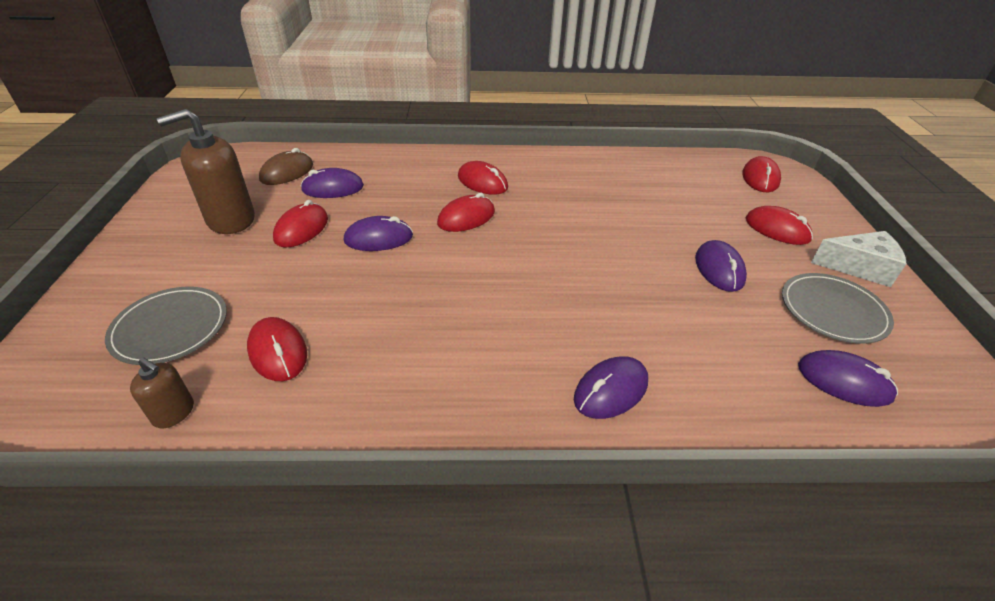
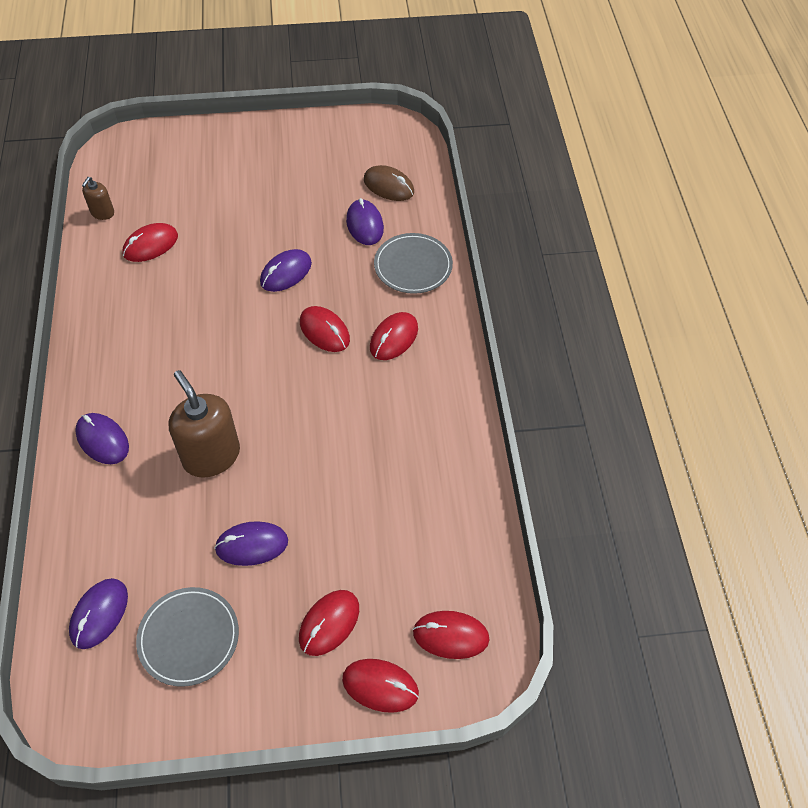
camera: 85 degrees right, 15 degrees up
(170, 328) = (175, 185): grey plate -> grey plate (413, 266)
(231, 220) = (305, 173): brown soap dispenser -> brown soap dispenser (211, 456)
(301, 229) = (296, 220): red mouse -> red mouse (380, 686)
(378, 238) = (286, 273): purple mouse -> purple mouse turned 60 degrees clockwise
(859, 267) = (260, 693): white cheese -> none

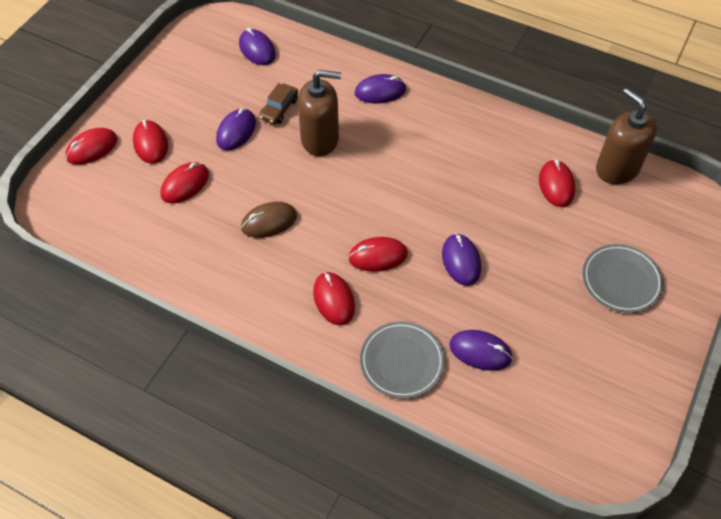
camera: 125 degrees right, 0 degrees up
(102, 213) = (617, 169): brown soap dispenser -> brown soap dispenser, size x2.00
(189, 523) = (279, 109): none -> brown car
(189, 637) = (206, 80): grey plate -> grey plate (621, 280)
(389, 186) = (521, 403): brown mouse -> brown mouse (269, 222)
(450, 636) = (83, 197): red mouse -> red mouse (185, 184)

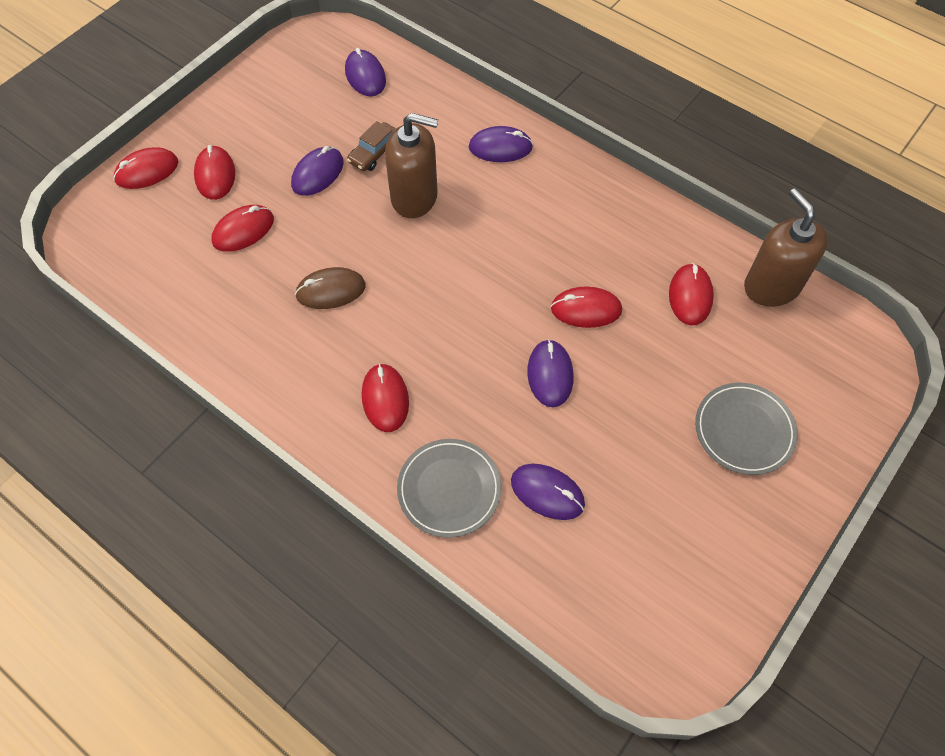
camera: 10 degrees right, 5 degrees up
(378, 256) = (450, 353): red mouse -> red mouse (586, 309)

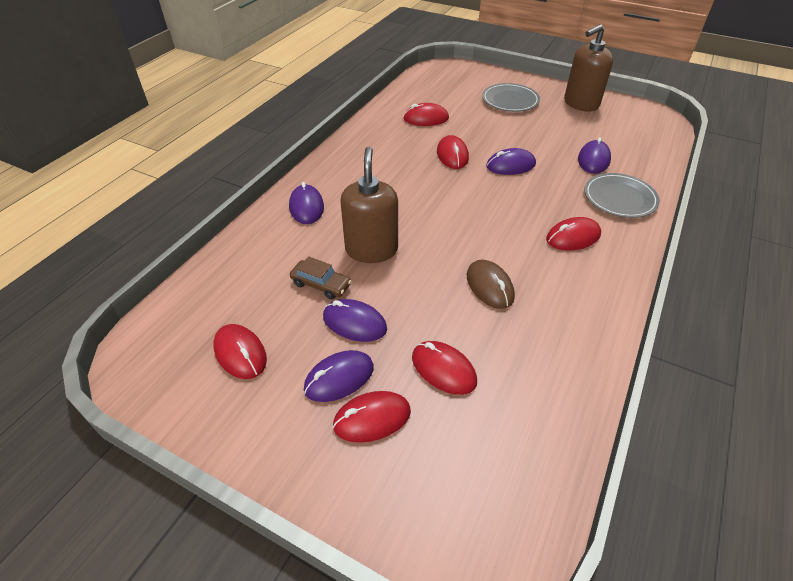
camera: 100 degrees left, 15 degrees down
(147, 171) = (379, 504): red mouse -> red mouse (240, 353)
(365, 76) = (211, 310): purple mouse -> purple mouse (339, 378)
(771, 286) = (408, 94): brown soap dispenser -> brown soap dispenser (581, 103)

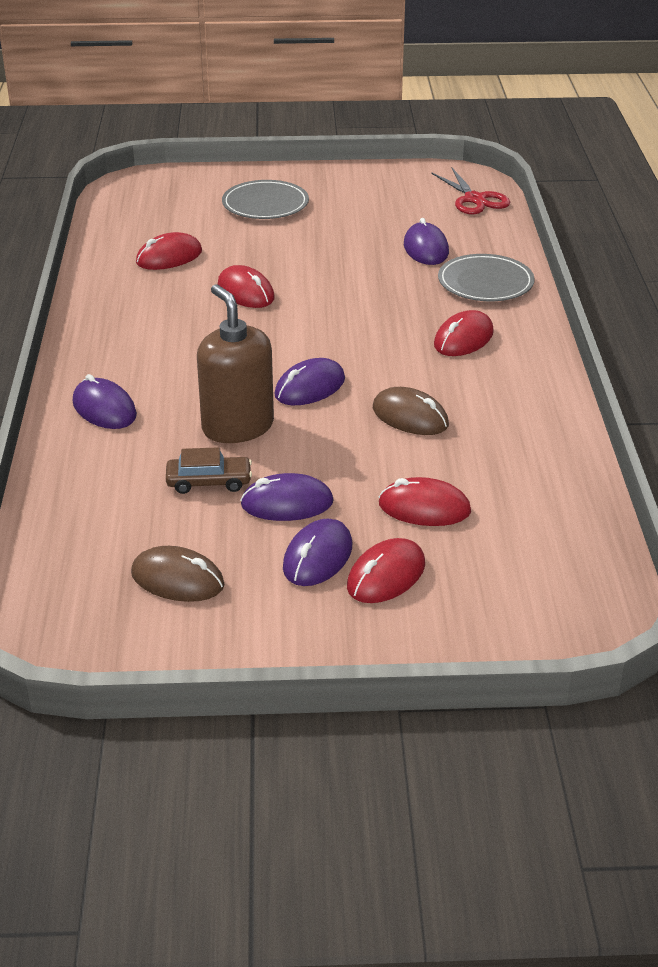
camera: 30 degrees left, 10 degrees down
(240, 353) = (177, 579): red mouse -> brown mouse
(510, 165) = (330, 283): purple mouse -> purple mouse (310, 387)
(581, 103) = (361, 185): brown soap dispenser -> none
(654, 134) = (474, 199): none -> red scissors

